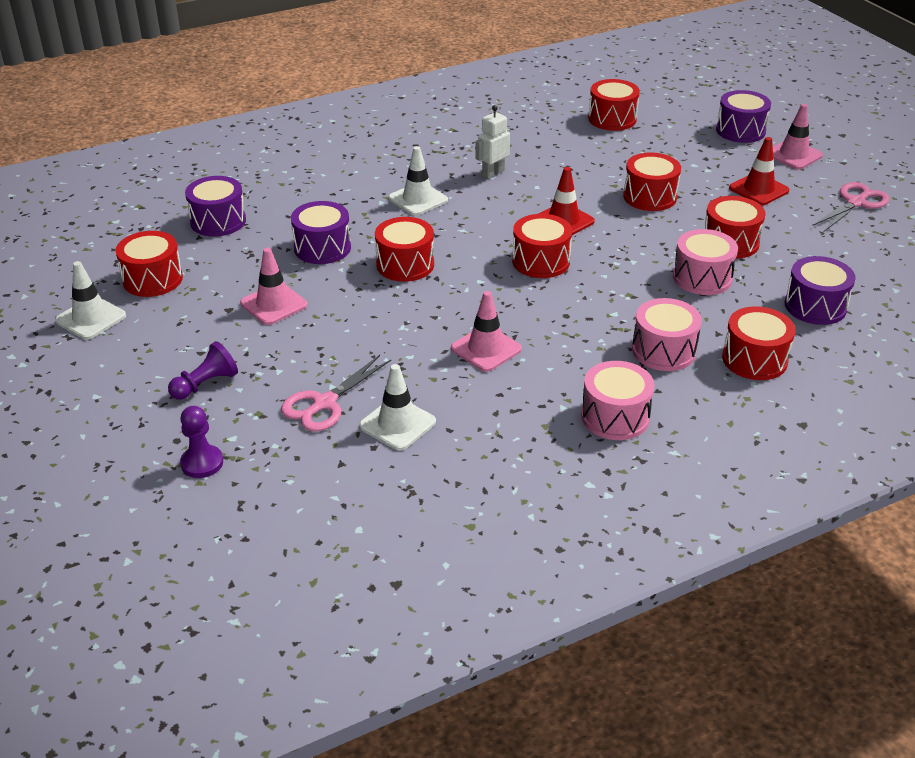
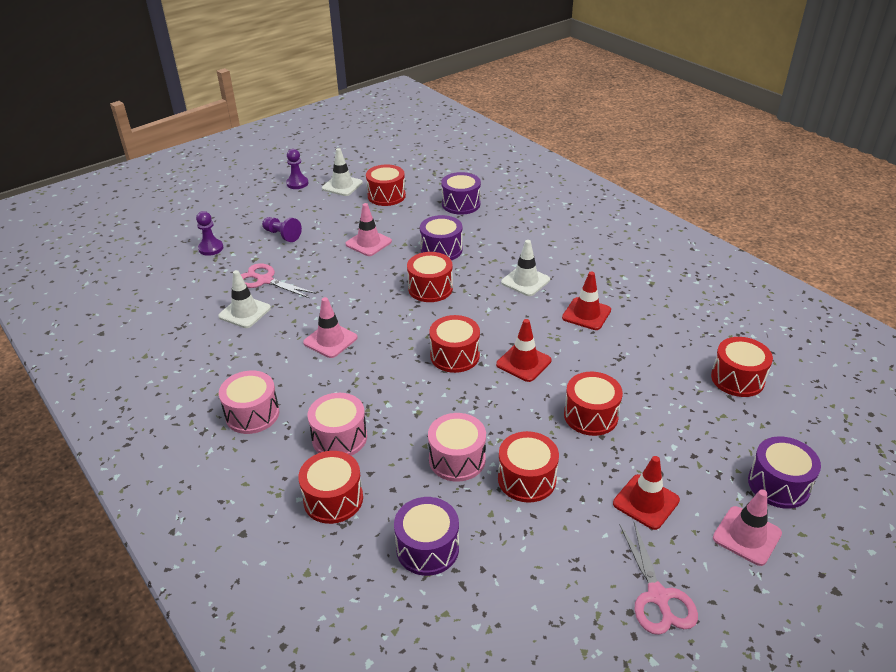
camera: 80 degrees right, 0 degrees up
(48, 364) = (297, 183): none -> purple pawn
(493, 173) = (586, 314): white robot -> red traffic cone
(855, 203) = (658, 596): pink scissors -> pink scissors turned 45 degrees clockwise

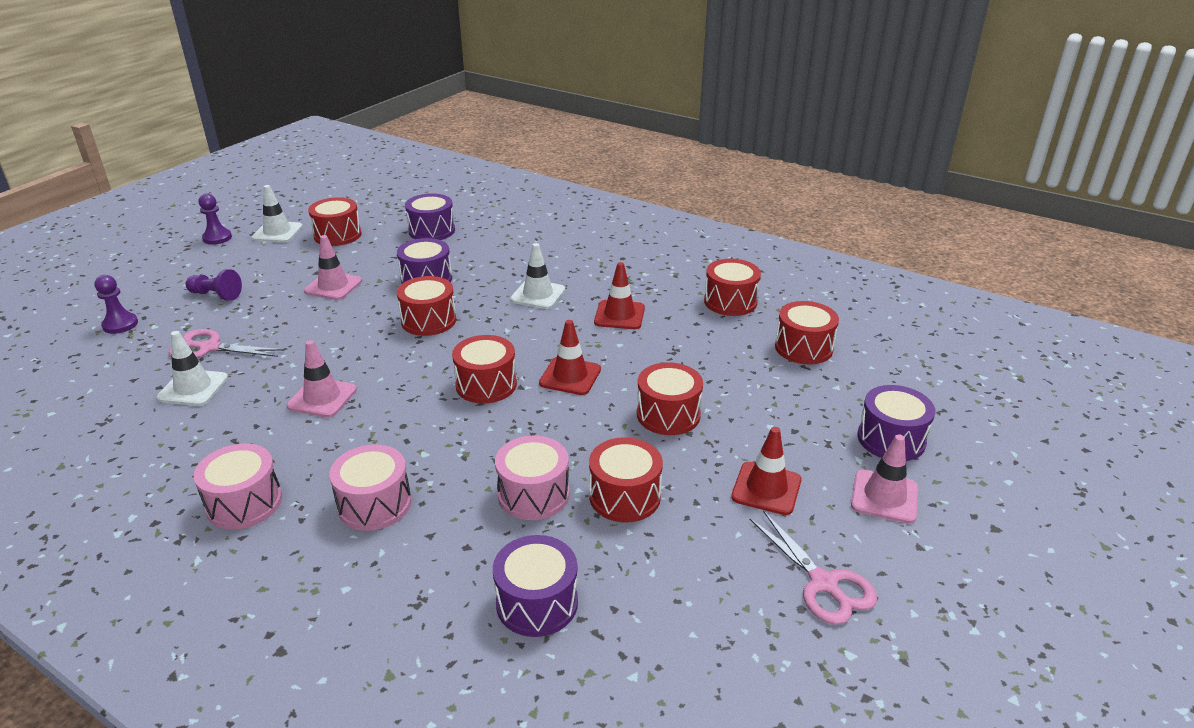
camera: 20 degrees left, 5 degrees down
(333, 499) = (392, 577): red drum -> red drum (730, 302)

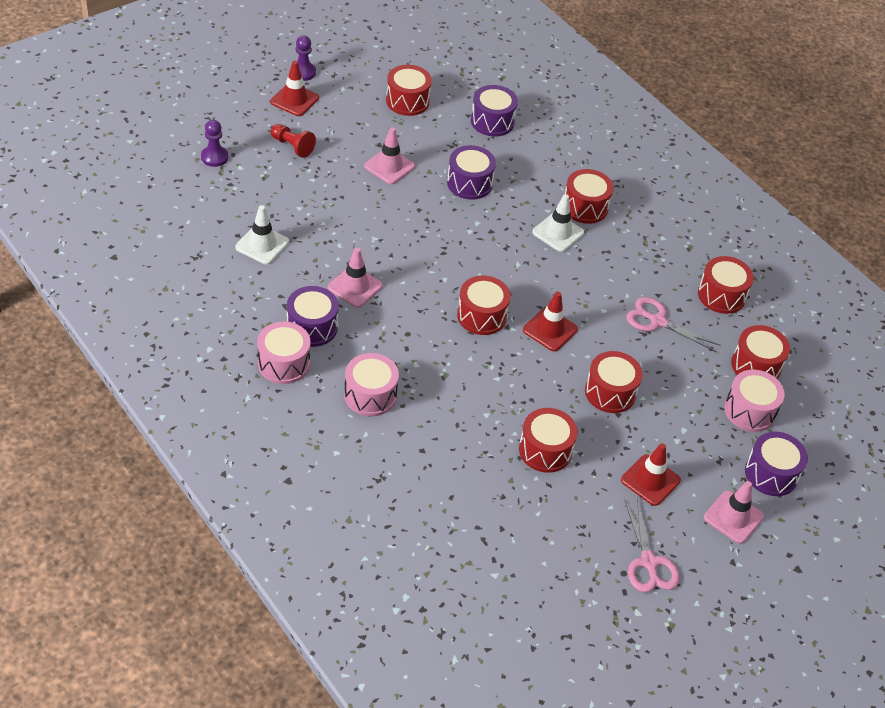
camera: 15 degrees right, 15 degrees up
(209, 348) = (279, 206): pink scissors -> pink scissors (657, 321)
(216, 295) = (292, 146): purple pawn -> red pawn
(277, 232) = (355, 81): white traffic cone -> none
(429, 321) = (457, 233): red drum -> red drum (585, 207)
(533, 494) = (481, 426): pink drum -> pink drum (749, 411)
(537, 603) = (454, 506): purple drum -> purple drum (312, 327)
(619, 315) = (618, 279): red traffic cone -> red traffic cone (294, 100)

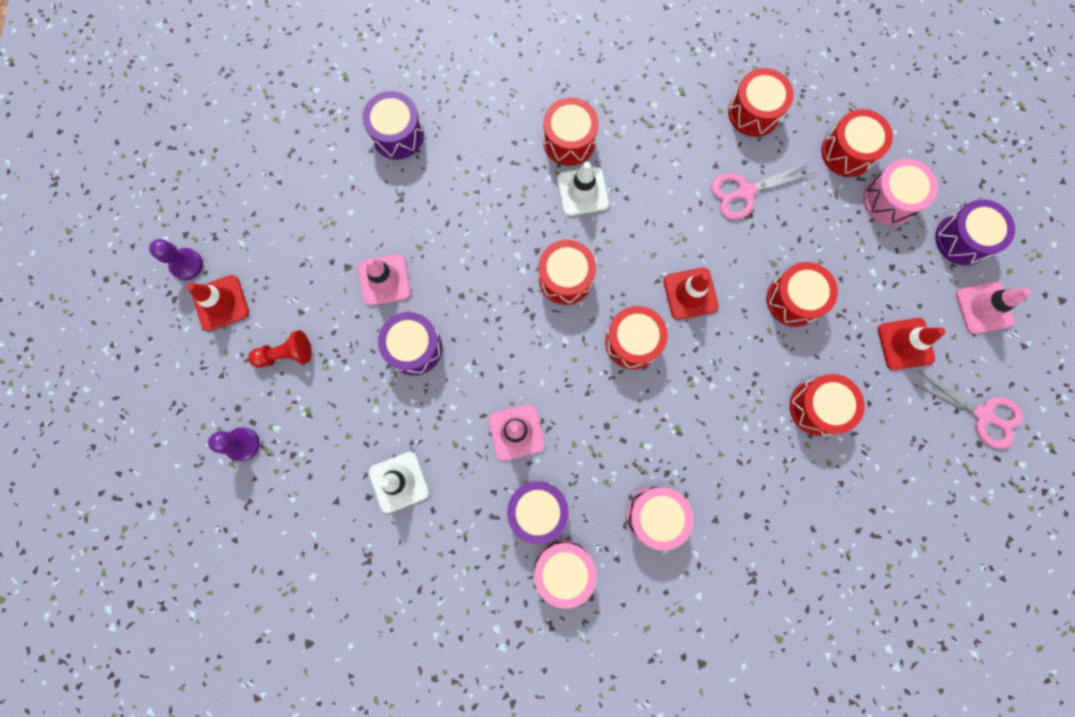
camera: 45 degrees left, 30 degrees up
(407, 101) = (308, 193): red drum -> red drum (565, 278)
(469, 183) = (462, 221): purple drum -> purple drum (414, 348)

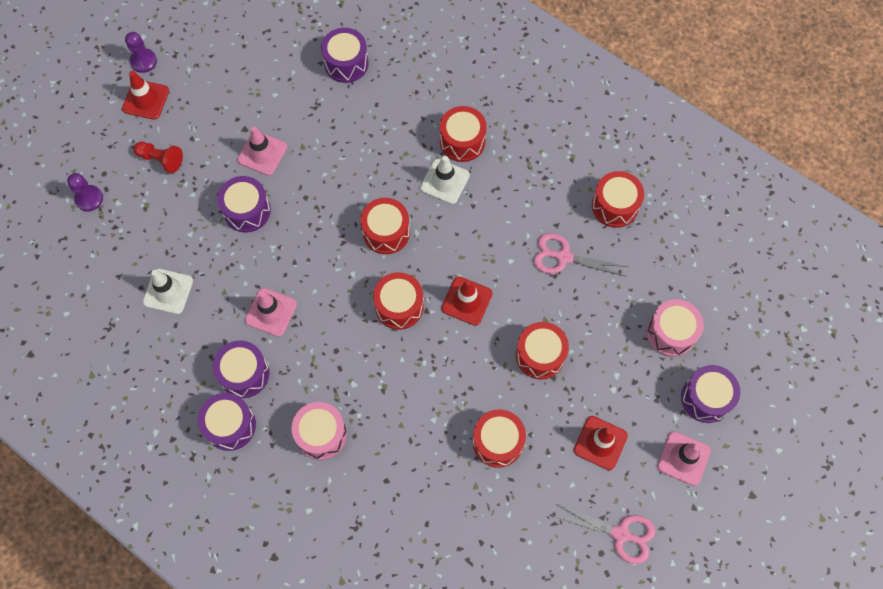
camera: 35 degrees right, 10 degrees down
(563, 569) = (230, 425): pink drum -> purple drum
(847, 152) = (665, 278): red drum -> none
(983, 414) = (620, 534): pink scissors -> pink scissors turned 45 degrees counterclockwise

